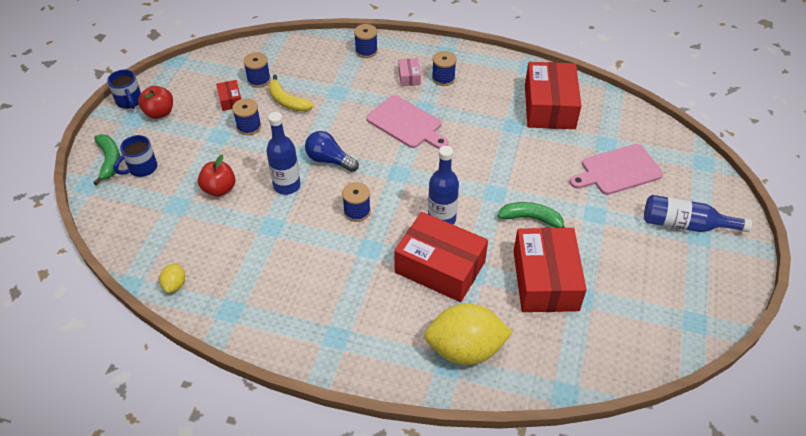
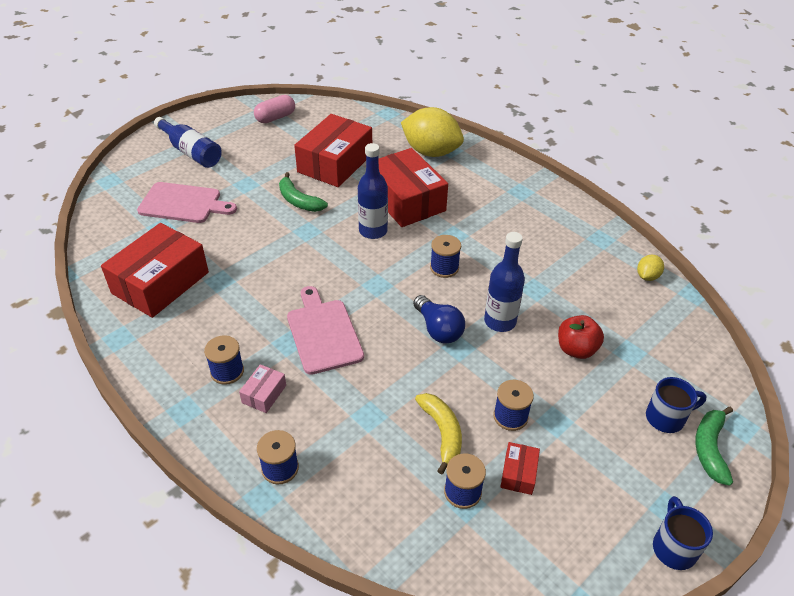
camera: 150 degrees left, 5 degrees down
(159, 113) = (629, 500): red apple -> none
(671, 314) = (275, 117): none -> pink capsule

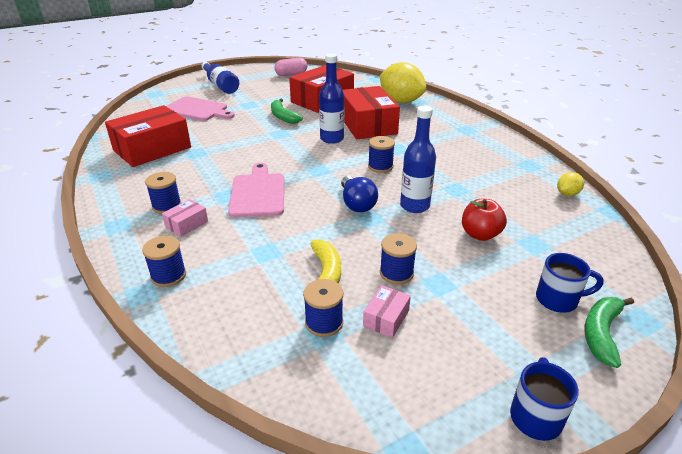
camera: 15 degrees right, 10 degrees down
(518, 473) = (386, 318): red box -> pink box

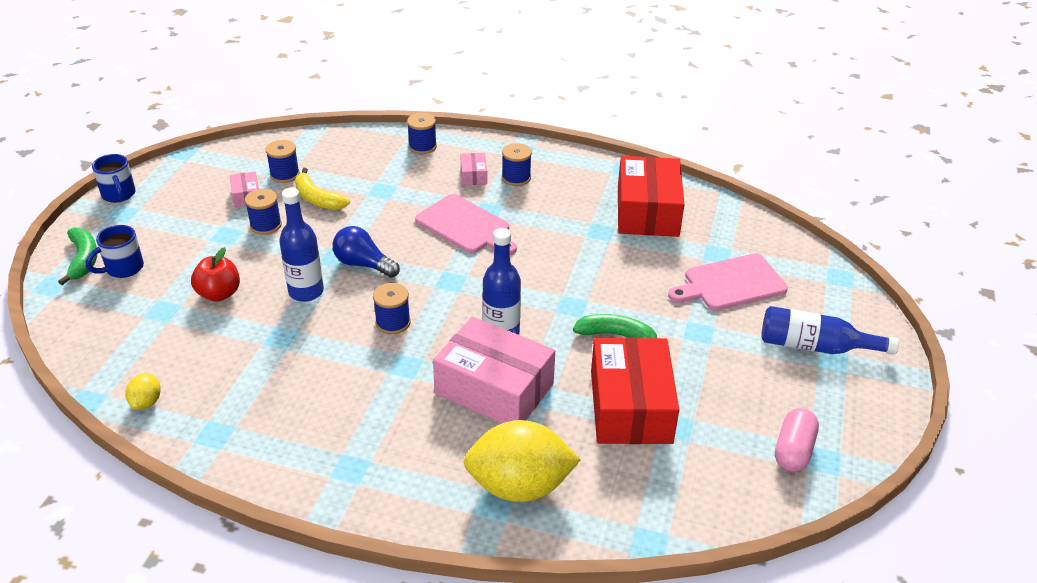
camera: 135 degrees right, 5 degrees up
(367, 125) = (494, 388): red box -> pink box

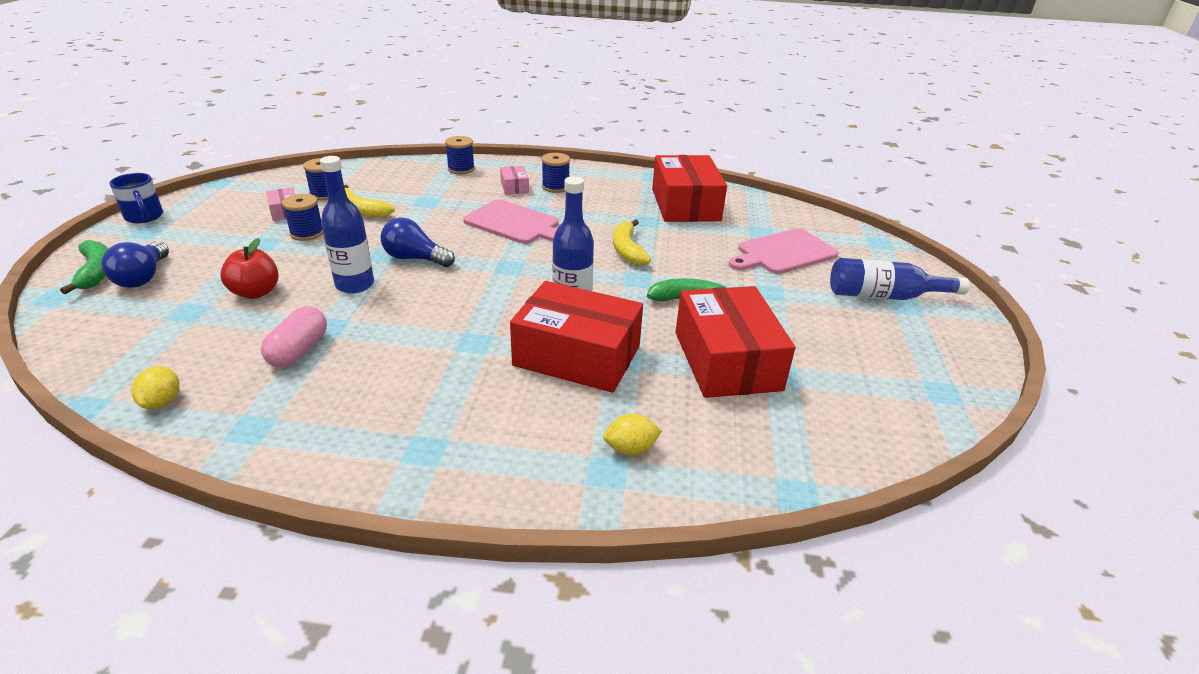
camera: 10 degrees left, 5 degrees down
(123, 268) = (143, 277): blue mug -> blue light bulb
(393, 323) = (454, 305): blue spool -> none
(494, 388) = (577, 355): pink box -> red box
(519, 486) = (630, 449): yellow lemon -> yellow lemon, size x0.44
(570, 268) = (627, 250): none -> yellow banana
(793, 450) = (908, 386): pink capsule -> pink capsule (299, 351)

